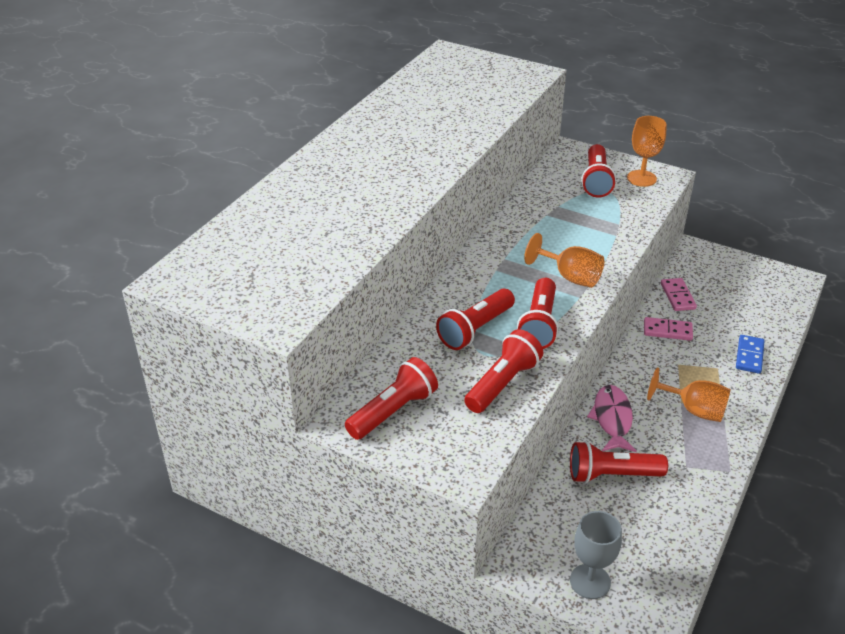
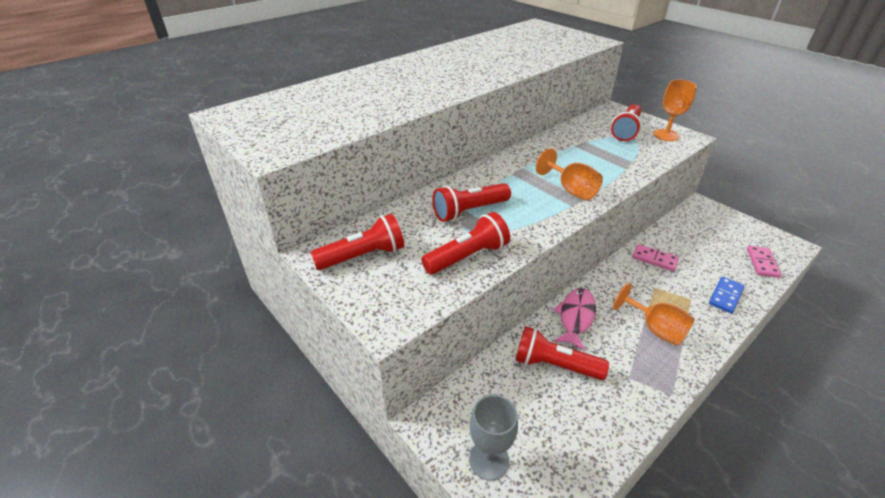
camera: 20 degrees right, 0 degrees up
(539, 324) = (525, 219): red flashlight -> none
(678, 296) = (673, 235): pink domino -> pink domino (762, 263)

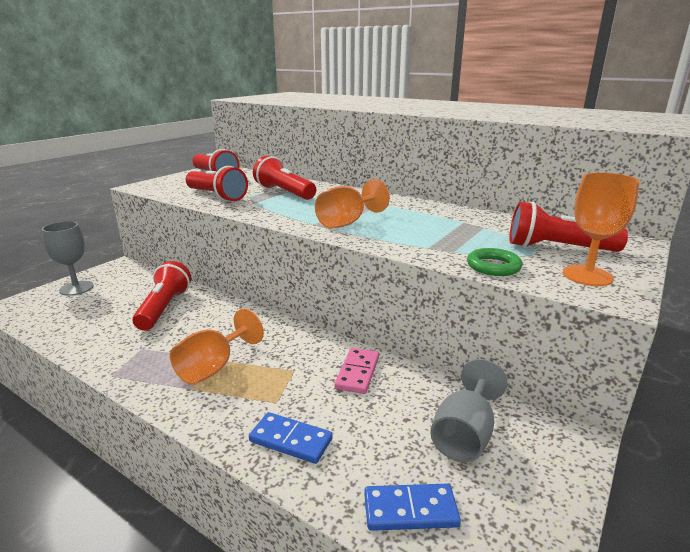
camera: 75 degrees right, 15 degrees down
(575, 317) = (229, 316): pink fish -> none
(656, 155) = (493, 266): none -> green ring
(705, 234) = (464, 435): none -> grey goblet
(762, 263) = (410, 510): pink domino -> blue domino

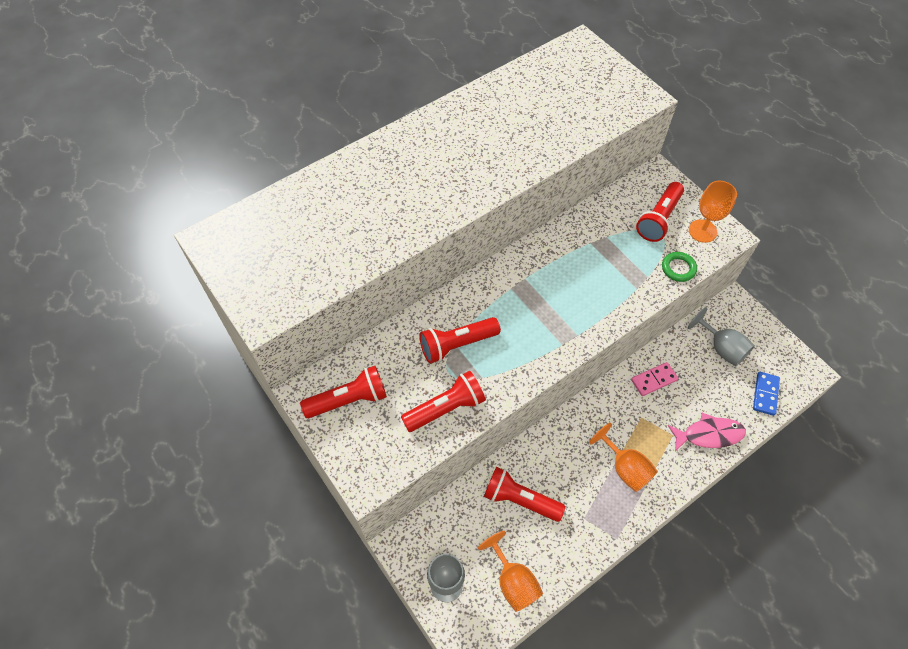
camera: 70 degrees left, 35 degrees up
(290, 440) = (709, 434): blue domino -> pink fish
(347, 222) = (567, 320): orange goblet -> orange goblet (513, 581)
(357, 373) = (654, 380): pink domino -> pink domino turned 60 degrees counterclockwise

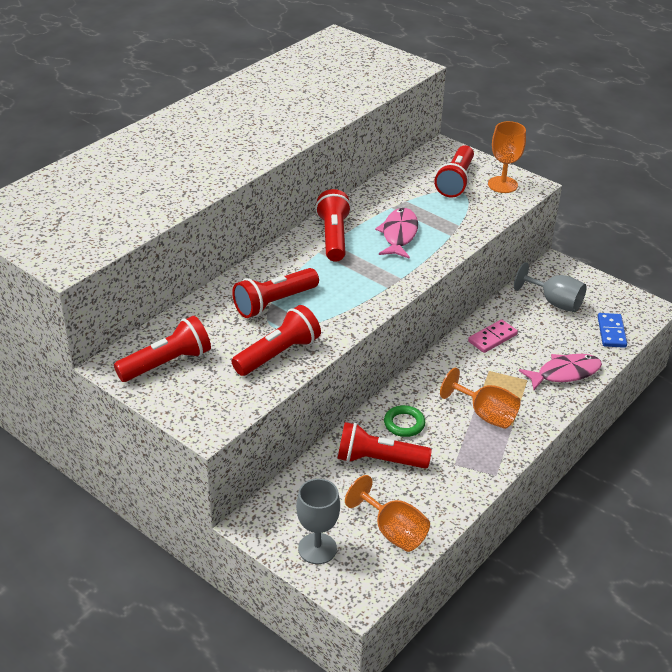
camera: 15 degrees left, 20 degrees down
(528, 272) = (333, 237): none -> red flashlight
(589, 279) = (399, 234): none -> pink fish
(678, 268) = (487, 215): green ring -> green ring (404, 424)

